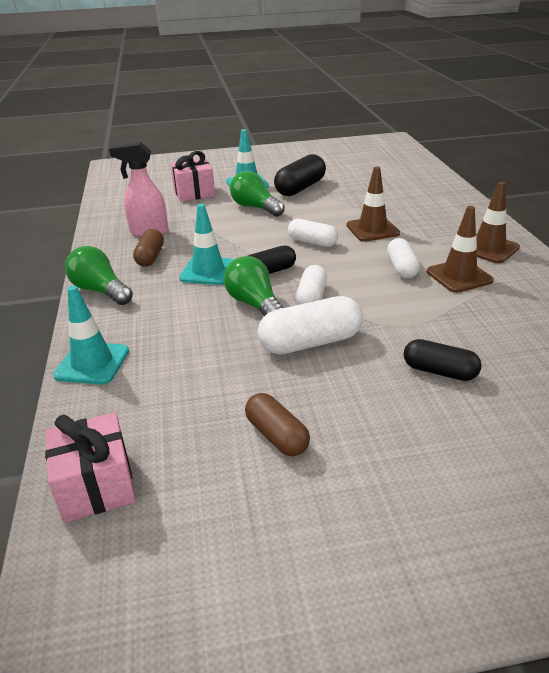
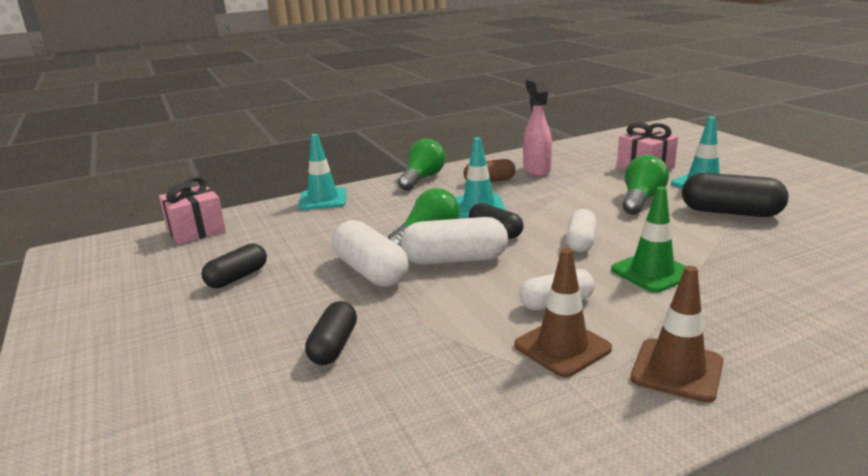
camera: 75 degrees right, 10 degrees down
(277, 436) = (237, 277): brown capsule -> black capsule
(311, 297) = (455, 260): white capsule -> white capsule, size x1.54
(372, 229) = (652, 272): brown traffic cone -> green traffic cone

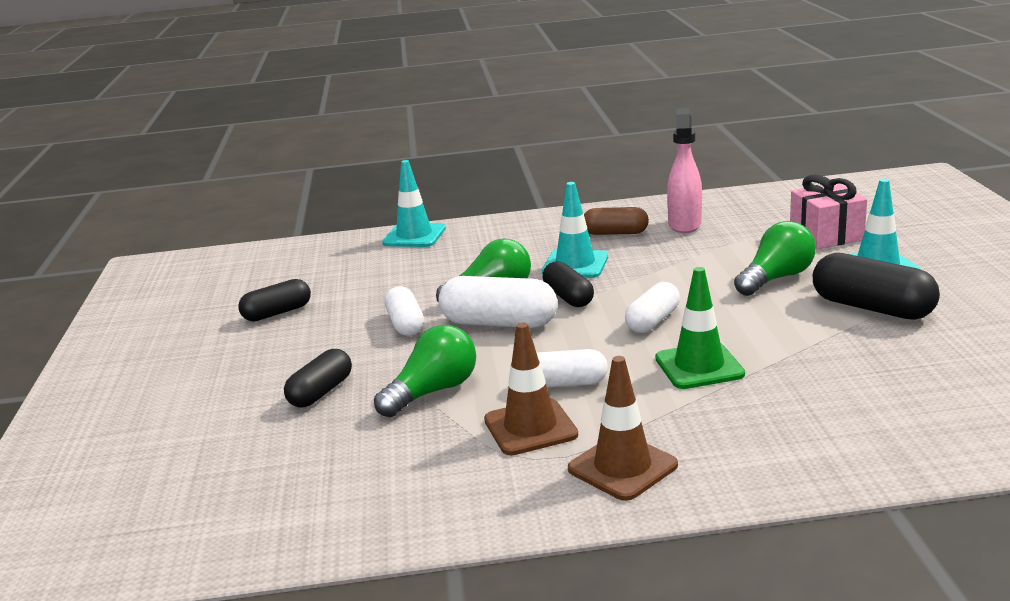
camera: 20 degrees right, 0 degrees up
(196, 230) = (268, 257): pink gift -> none
(371, 271) = (405, 324): white capsule -> white capsule, size x0.65
(422, 178) = (541, 221): green light bulb -> green light bulb (433, 391)

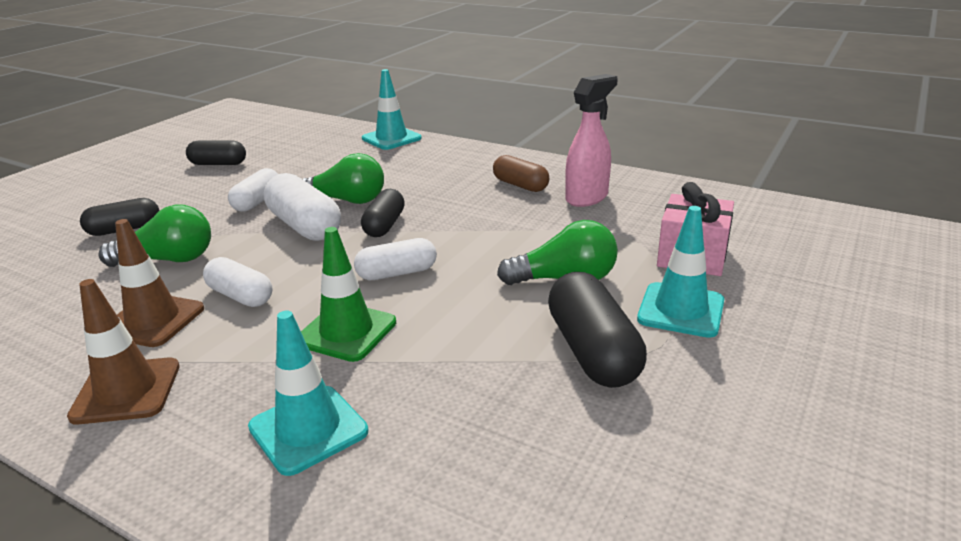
camera: 35 degrees right, 5 degrees up
(575, 264) = (442, 200): turquoise traffic cone -> turquoise traffic cone (308, 429)

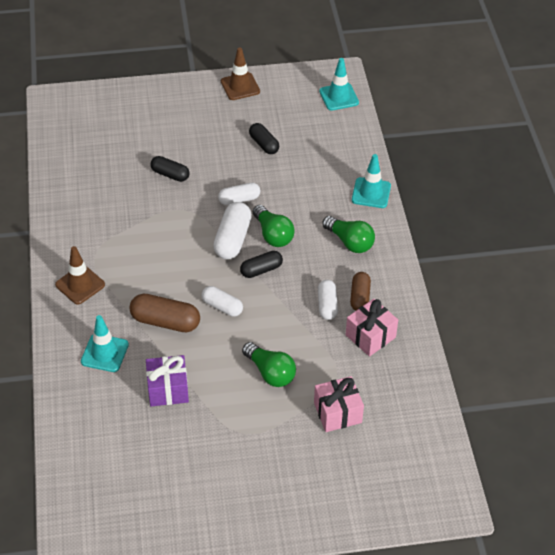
camera: 50 degrees right, 20 degrees up
(153, 320) = (120, 253): brown traffic cone -> brown traffic cone (240, 86)
(168, 260) = (162, 216): green light bulb -> green light bulb (350, 242)
(240, 296) = (159, 266): white capsule -> white capsule (327, 305)
(346, 332) = (165, 322): green traffic cone -> brown capsule
(484, 387) = (168, 389): none -> purple gift
(587, 198) = (370, 336): pink spray bottle -> pink gift
(592, 351) = (219, 412): black capsule -> none
(681, 310) = (279, 429): turquoise traffic cone -> turquoise traffic cone (339, 97)

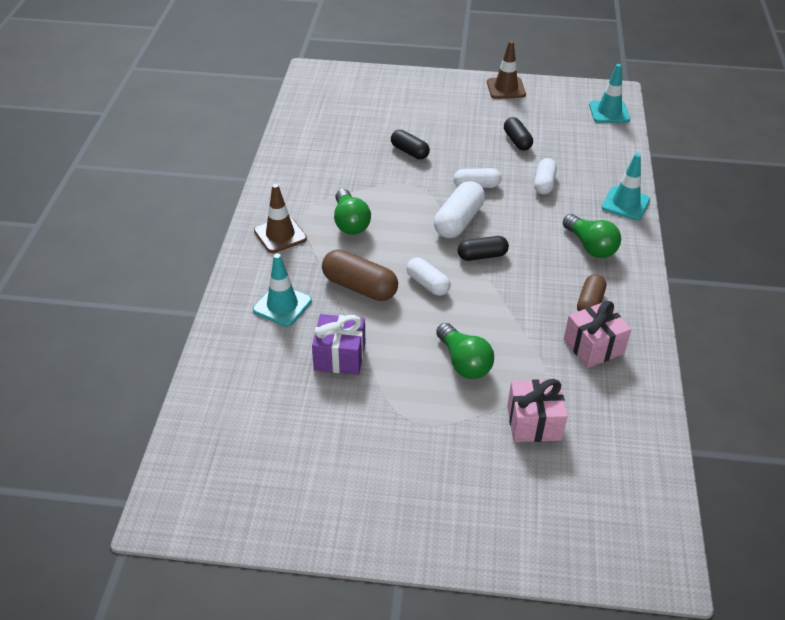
camera: 15 degrees right, 5 degrees down
(273, 234) = (504, 224): green light bulb -> green light bulb (350, 222)
(327, 305) = (549, 304): white capsule -> white capsule (544, 183)

